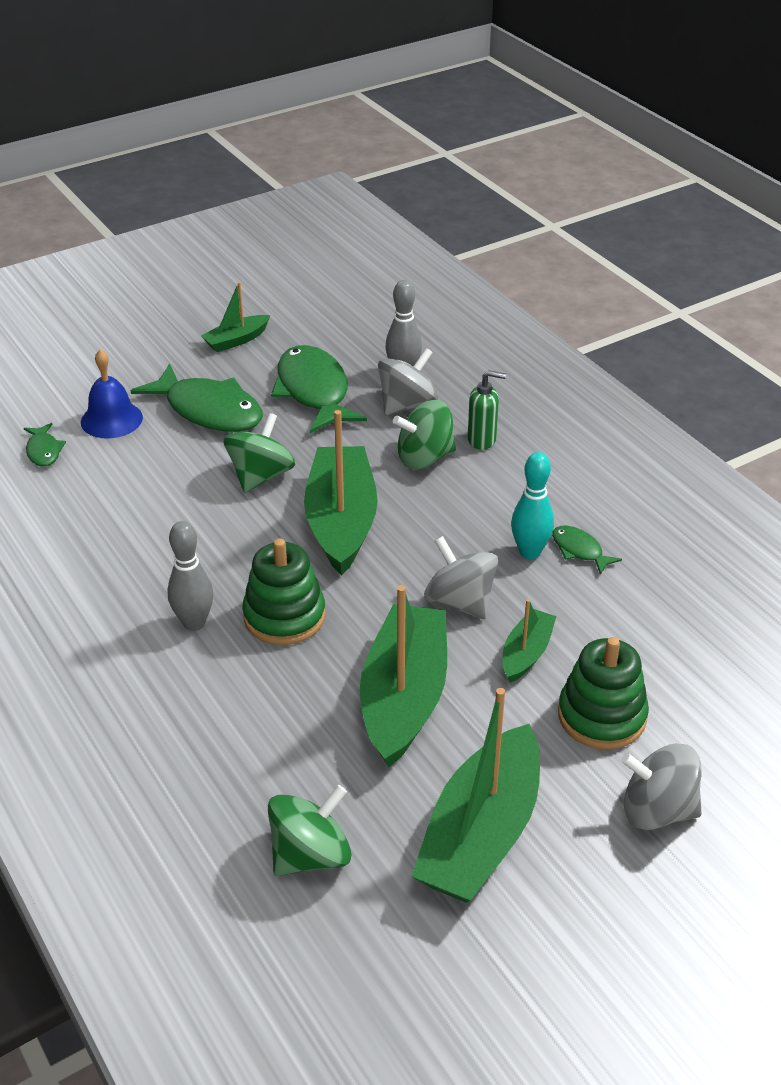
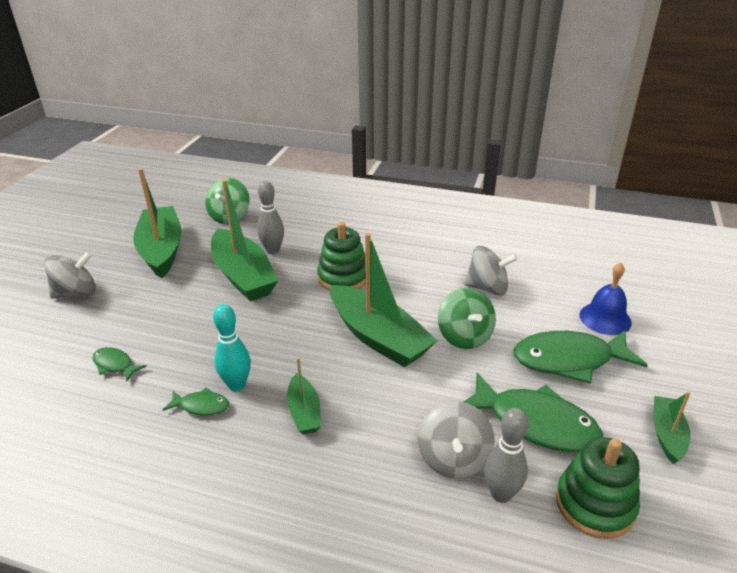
camera: 140 degrees right, 5 degrees down
(44, 451) = (596, 282): green fish -> green fish (115, 365)
(194, 623) = (381, 254): grey bowling pin -> grey bowling pin (273, 250)
(424, 458) = (381, 415): green spinning top -> none
(460, 602) = (256, 331): grey spinning top -> grey spinning top (487, 288)
(482, 440) = (357, 461): green soap dispenser -> none
(526, 653) = (193, 325): green boat -> green boat (304, 412)
(601, 716) = (127, 316): green stacking toy -> green stacking toy (595, 504)

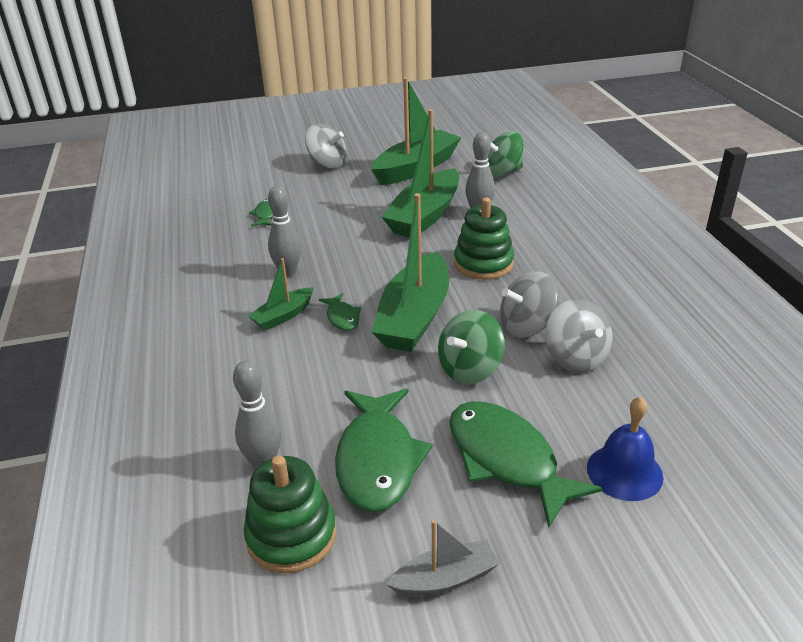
camera: 60 degrees right, 0 degrees up
(201, 406) = (253, 267): green fish -> green fish (342, 317)
(237, 385) = (288, 272): turquoise bowling pin -> grey bowling pin
(453, 459) = (288, 418): grey spinning top -> grey spinning top (526, 326)
(667, 434) = (445, 579): green boat -> grey boat

